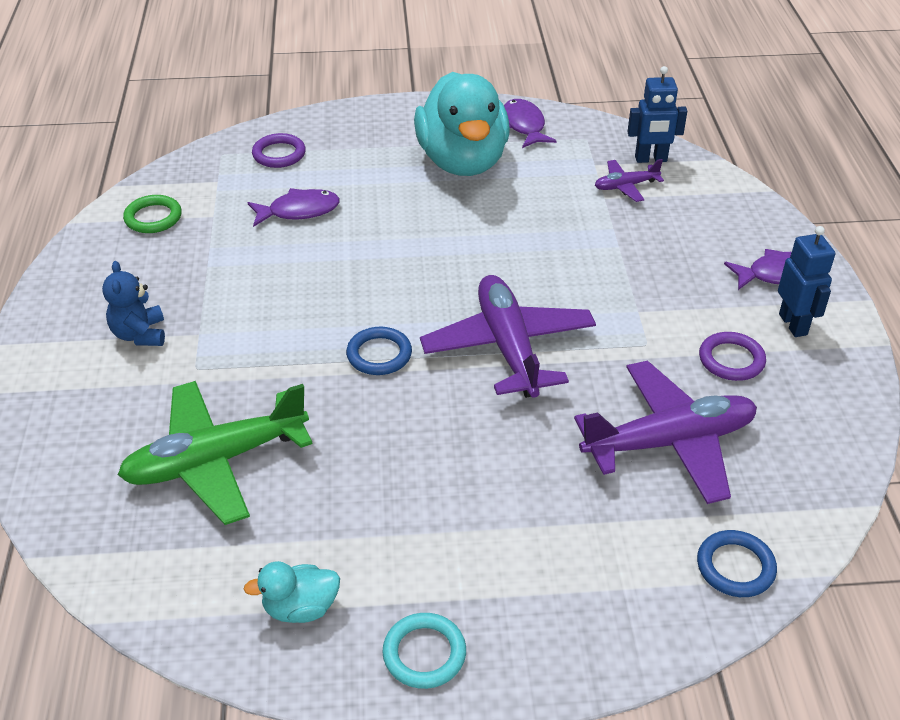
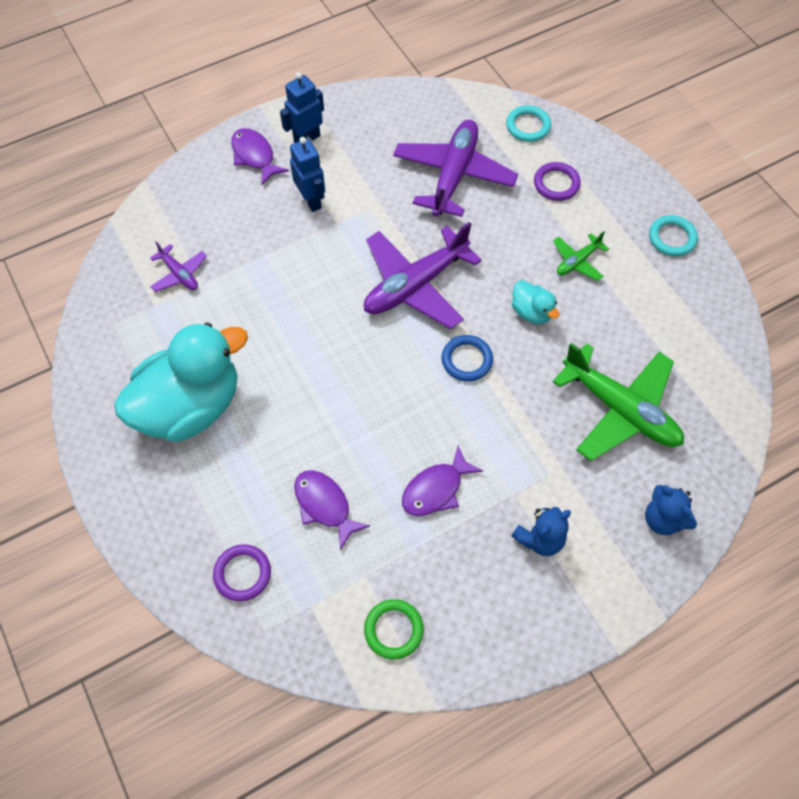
camera: 115 degrees left, 20 degrees up
(66, 438) = (663, 519): none -> blue teddy bear
(300, 608) = (687, 306): turquoise duck -> turquoise duck (531, 312)
(451, 516) = (577, 261): none -> green plane
(524, 125) = (109, 380): purple fish -> purple fish (436, 489)
(651, 159) = (130, 268): blue robot -> blue robot (311, 200)
(669, 442) = (453, 175): purple plane -> purple plane turned 60 degrees clockwise
(731, 360) = (360, 162): purple ring -> purple ring (556, 184)
(735, 567) = (528, 126): blue ring -> turquoise ring

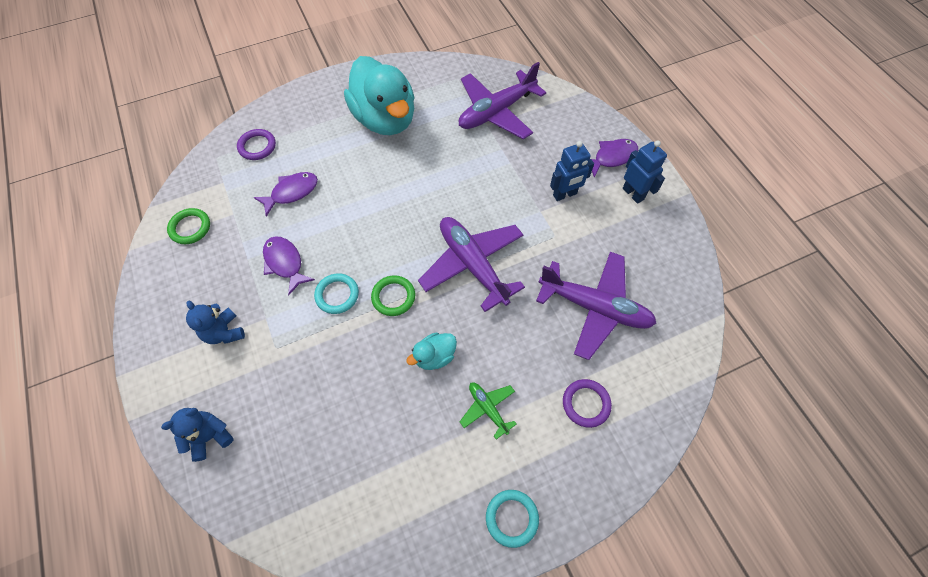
camera: 95 degrees right, 0 degrees up
(179, 274) = (496, 112): purple plane -> purple plane, size x2.08
(467, 360) = (393, 297): blue ring -> green ring
(528, 126) = (663, 386): turquoise ring -> turquoise ring (337, 295)
(620, 409) = (321, 419): green plane -> none

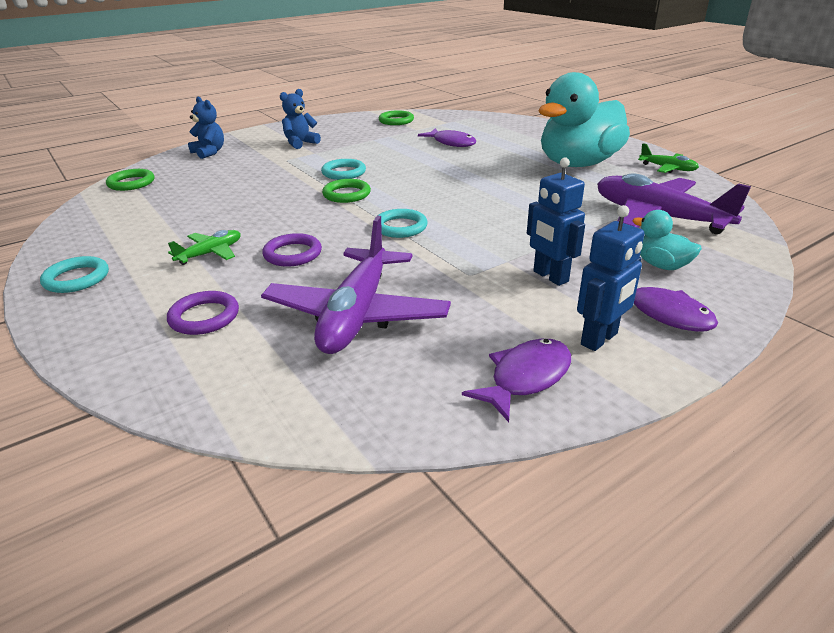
camera: 80 degrees right, 30 degrees down
(257, 146) = (495, 126): purple ring -> purple ring (292, 254)
(285, 263) = (373, 151): purple fish -> purple fish (526, 378)
(285, 518) = (131, 183): none -> green ring
(415, 72) = (667, 168): none -> green plane
(434, 356) = (277, 220): turquoise duck -> turquoise duck (661, 265)
(473, 265) = (400, 227): purple plane -> turquoise ring

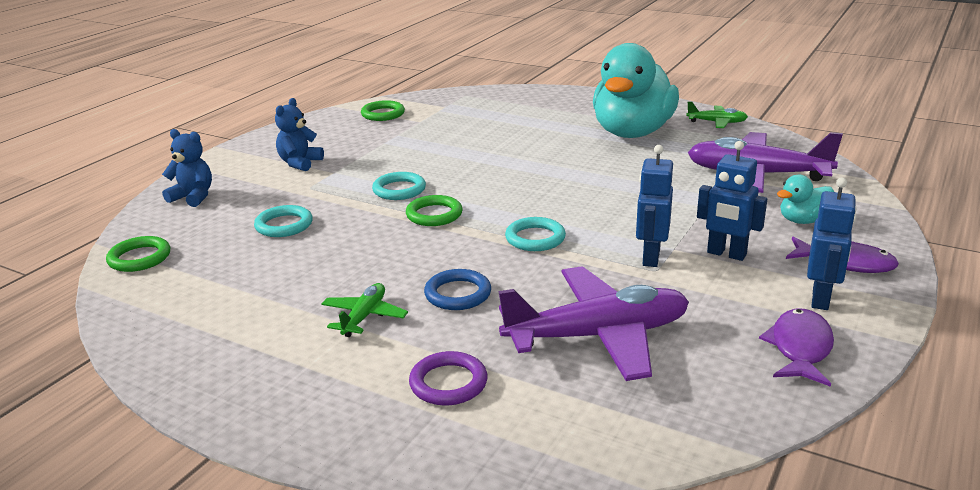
camera: 25 degrees left, 5 degrees down
(76, 278) = (238, 386): turquoise ring -> turquoise ring (284, 225)
(292, 254) = (458, 294): purple ring -> blue ring
(357, 314) = (598, 336): purple plane -> purple plane turned 90 degrees counterclockwise
(451, 143) = (478, 131): purple fish -> none
(477, 263) = (650, 257): none -> blue robot
(661, 265) = (803, 220): turquoise duck -> turquoise duck turned 45 degrees counterclockwise

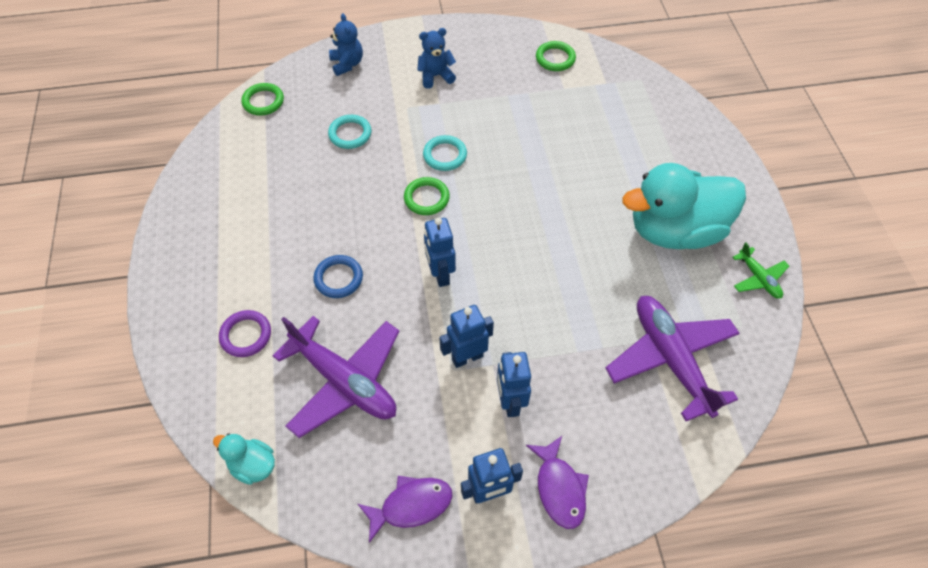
camera: 50 degrees right, 30 degrees up
(364, 317) = (281, 250): green plane -> none
(535, 238) = (440, 274): turquoise ring -> blue robot
(803, 220) = (610, 430): turquoise duck -> turquoise duck (253, 465)

